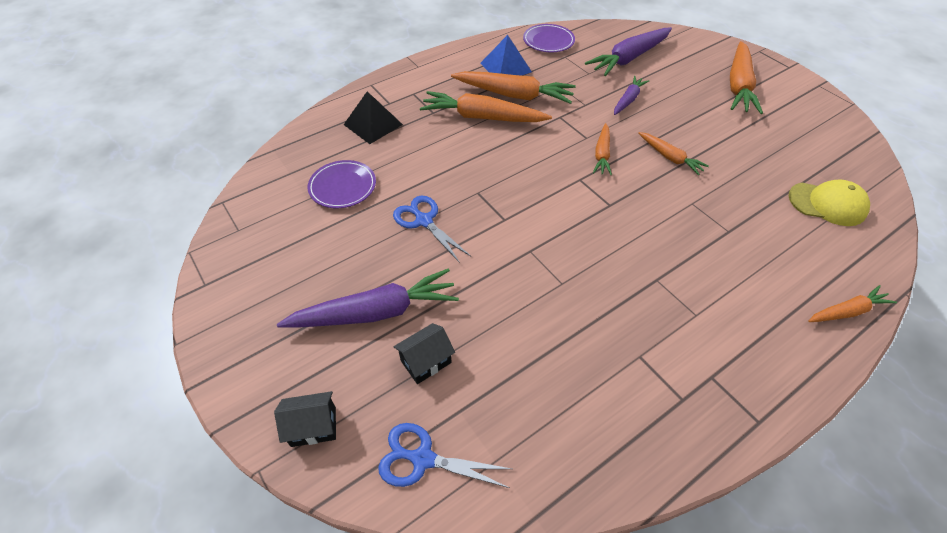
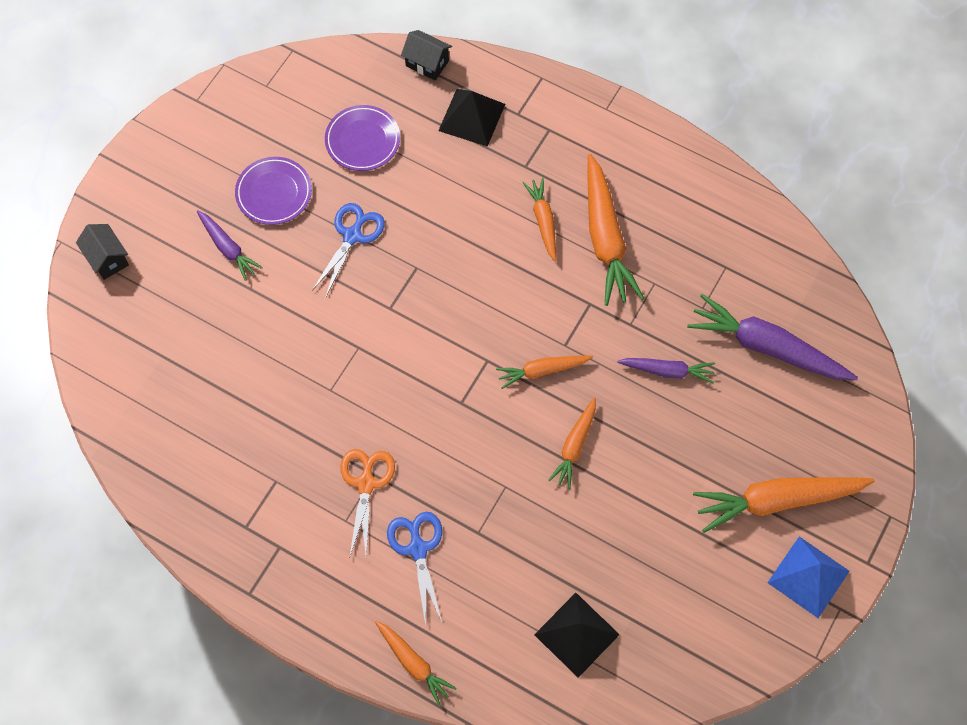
camera: 65 degrees right, 15 degrees up
(375, 312) = (228, 248): purple carrot -> purple carrot, size x0.56
(422, 459) = (113, 347): blue scissors -> blue scissors (417, 548)
(426, 361) = (196, 311): black house -> black house (427, 63)
(482, 117) = (543, 221): orange carrot -> orange carrot, size x0.56
(505, 67) = (660, 206): blue pyramid -> blue pyramid (808, 576)
(548, 41) = (752, 234): purple plate -> purple plate (274, 193)
(663, 288) = (366, 483): none -> orange scissors
(827, 204) = (576, 634): yellow cap -> black pyramid

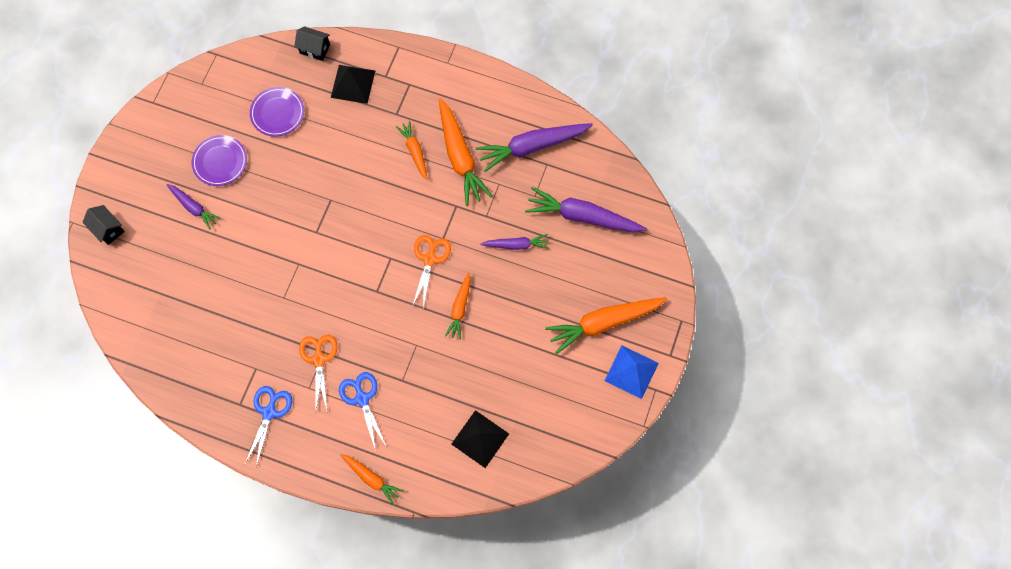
camera: 10 degrees left, 5 degrees up
(352, 235) = (281, 184): blue scissors -> blue scissors (269, 412)
(542, 371) = (430, 259): orange carrot -> orange scissors
(708, 240) = (532, 147): none -> purple carrot

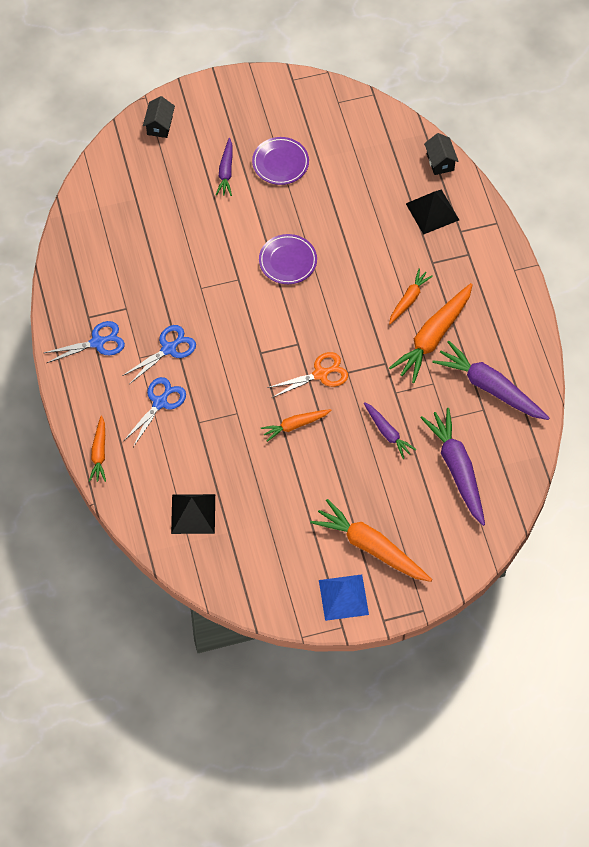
camera: 55 degrees right, 10 degrees down
(277, 113) = (358, 174): purple plate -> purple plate (288, 261)
(319, 359) = (169, 349): orange scissors -> blue scissors

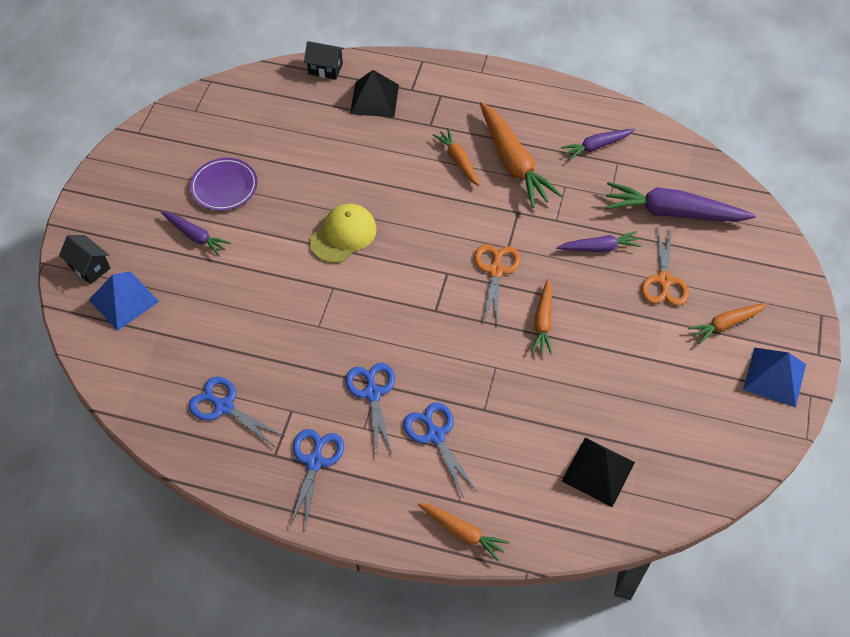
camera: 60 degrees left, 5 degrees down
(104, 268) = (224, 407): none -> blue scissors
(147, 162) = (124, 300): none -> blue pyramid
(288, 261) = (343, 235): purple plate -> yellow cap
(371, 547) = (726, 324): orange carrot -> orange carrot, size x0.56
(385, 490) = (664, 281): none -> orange scissors
(490, 387) = (596, 146): purple carrot -> purple carrot, size x0.56

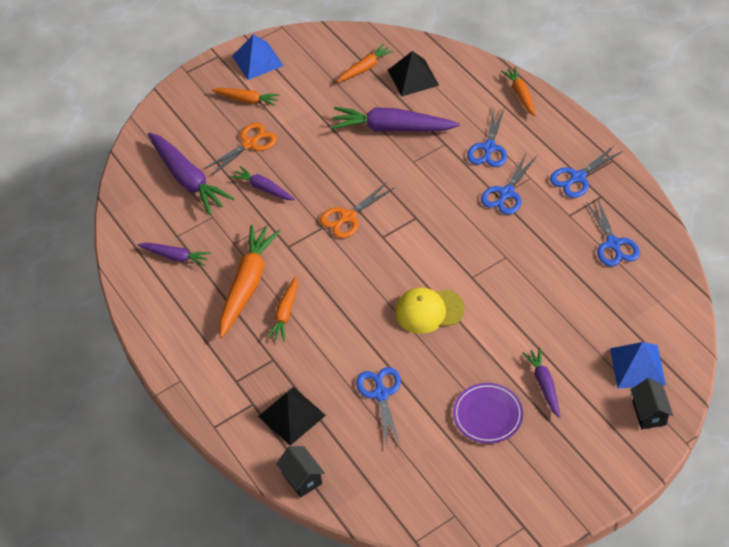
camera: 135 degrees left, 5 degrees down
(322, 151) = (381, 394): none -> blue scissors
(543, 321) = (354, 168): orange carrot -> orange carrot (365, 68)
(553, 391) = (392, 128): none -> purple carrot

